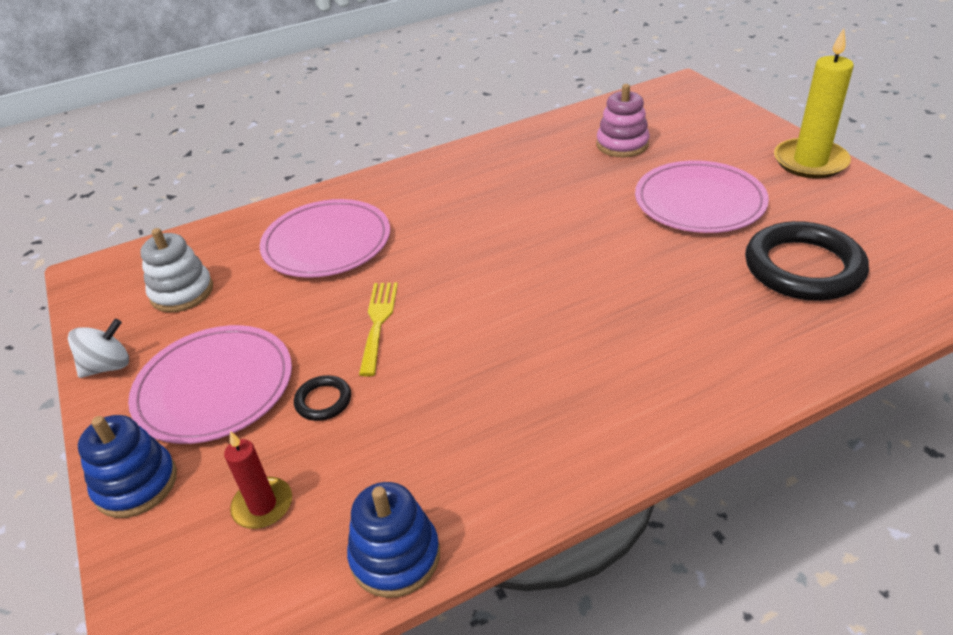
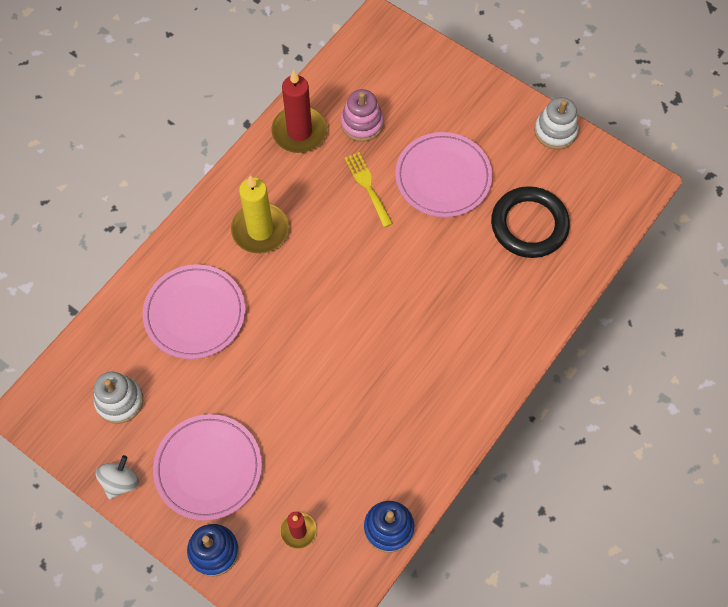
camera: 30 degrees left, 25 degrees up
(323, 401) = (286, 449): black ring -> none
(378, 322) = (281, 374): yellow fork -> yellow fork (367, 186)
(548, 138) = (299, 132): none -> red candle
(810, 162) = (504, 105): yellow candle -> yellow candle (260, 230)
(874, 194) = (555, 131): none -> white stacking toy

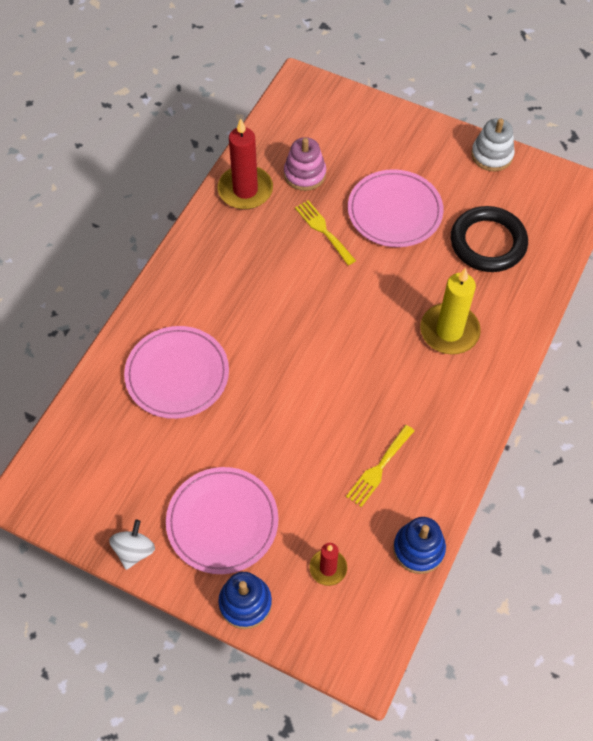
camera: 10 degrees left, 5 degrees down
(119, 401) = (117, 471): white stacking toy -> none
(260, 230) = (226, 286): yellow candle -> yellow candle (449, 331)
(368, 441) = (379, 468): none -> yellow fork

